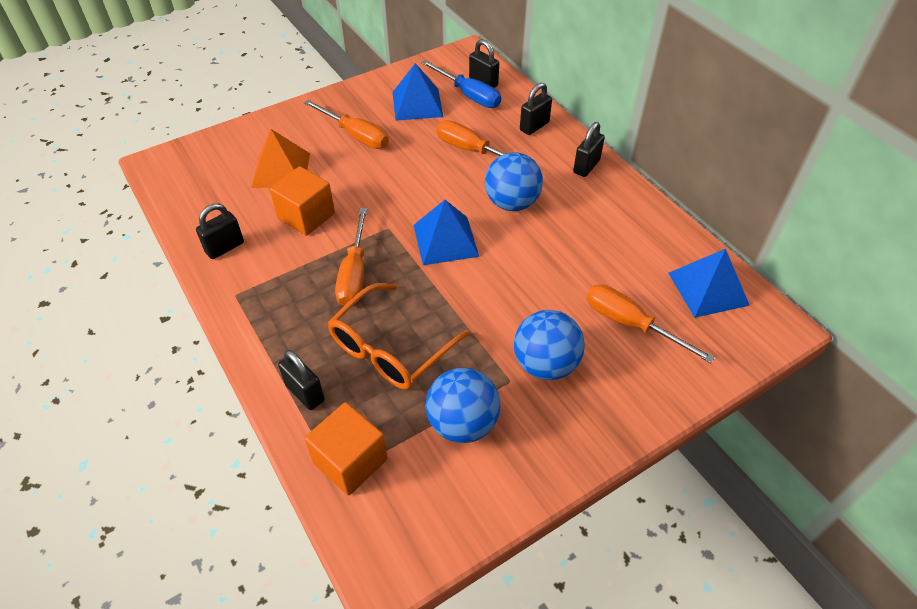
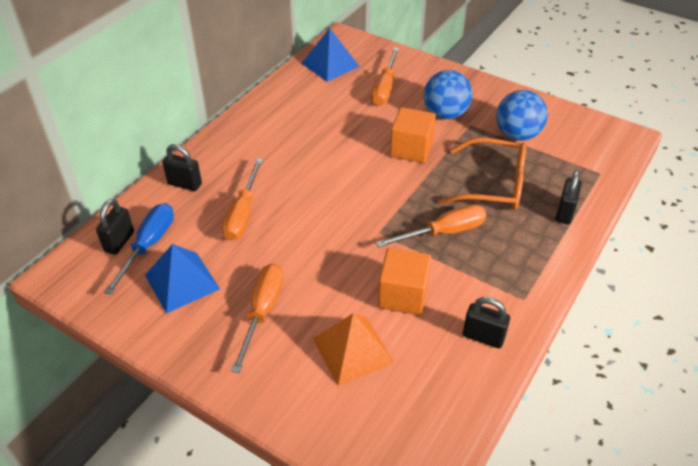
camera: 115 degrees left, 5 degrees down
(350, 461) = (586, 171): orange cube -> orange cube (411, 149)
(445, 240) = (369, 193): blue pyramid -> none
(512, 203) = (301, 169): blue ball -> none
(586, 166) = (229, 140): black padlock -> none

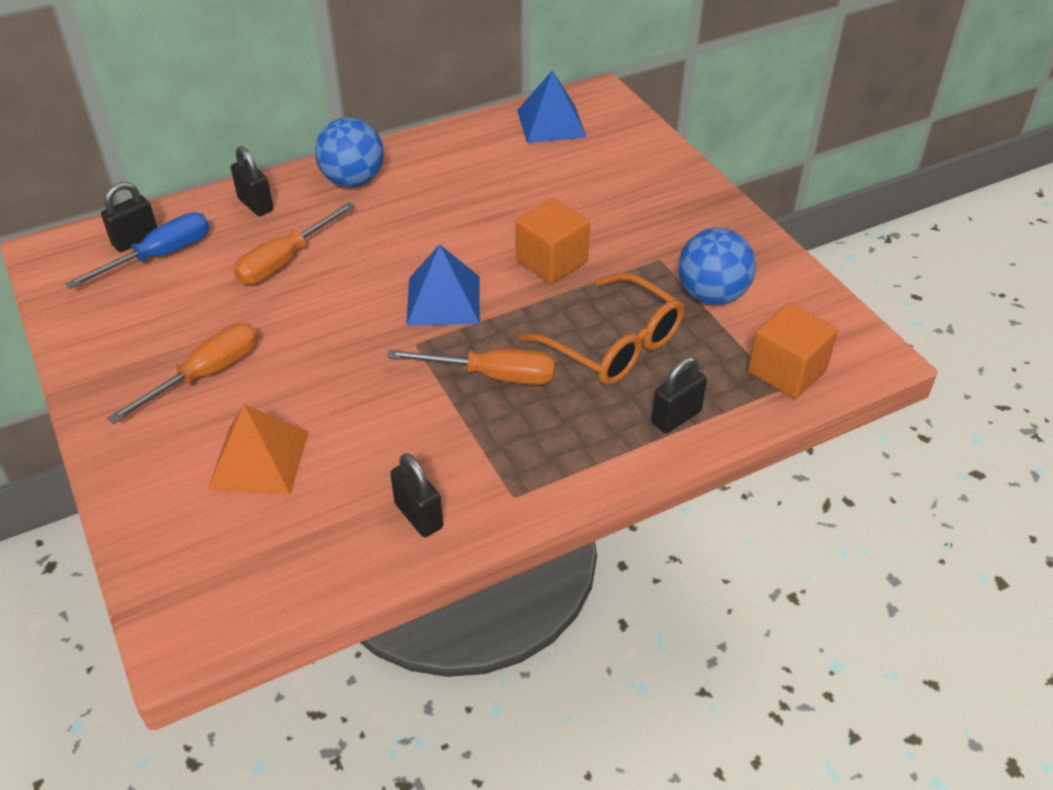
camera: 30 degrees right, 0 degrees up
(182, 282) = (156, 308): blue pyramid -> blue pyramid (443, 300)
(384, 88) = (592, 175): orange screwdriver -> none
(403, 295) = (372, 426): orange cube -> orange cube (787, 371)
(445, 114) = (639, 234): blue ball -> blue ball (353, 181)

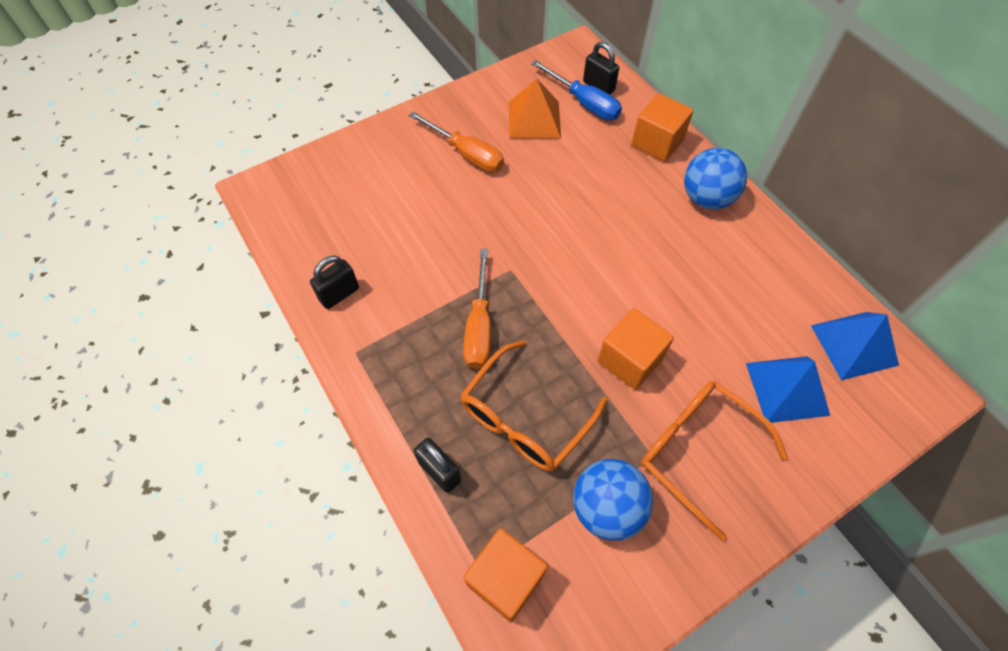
camera: 85 degrees right, 15 degrees up
(255, 204) = (657, 142): black padlock -> orange cube
(259, 460) = (390, 197): orange pyramid -> orange pyramid (534, 119)
(285, 261) = (593, 173): orange screwdriver -> none
(443, 300) = (564, 282): blue pyramid -> blue pyramid (787, 388)
(654, 230) = (697, 451): none -> orange glasses

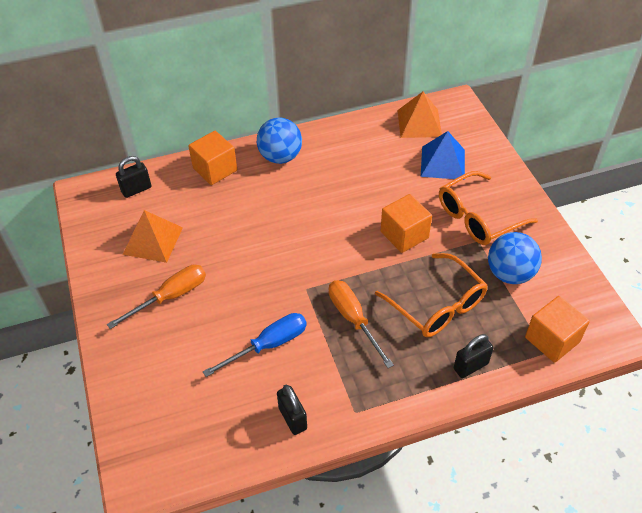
camera: 75 degrees left, 10 degrees down
(479, 326) = (353, 319): orange screwdriver -> orange screwdriver turned 135 degrees counterclockwise
(584, 103) = (150, 203): blue screwdriver -> blue screwdriver (268, 345)
(854, 345) = (419, 123): blue pyramid -> orange pyramid

